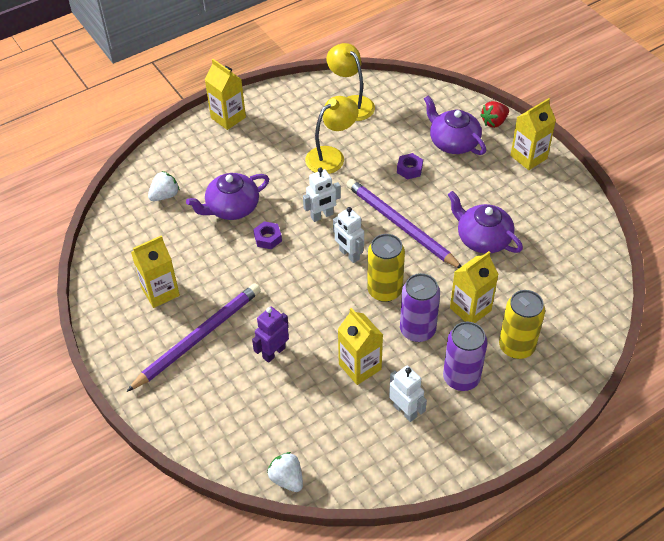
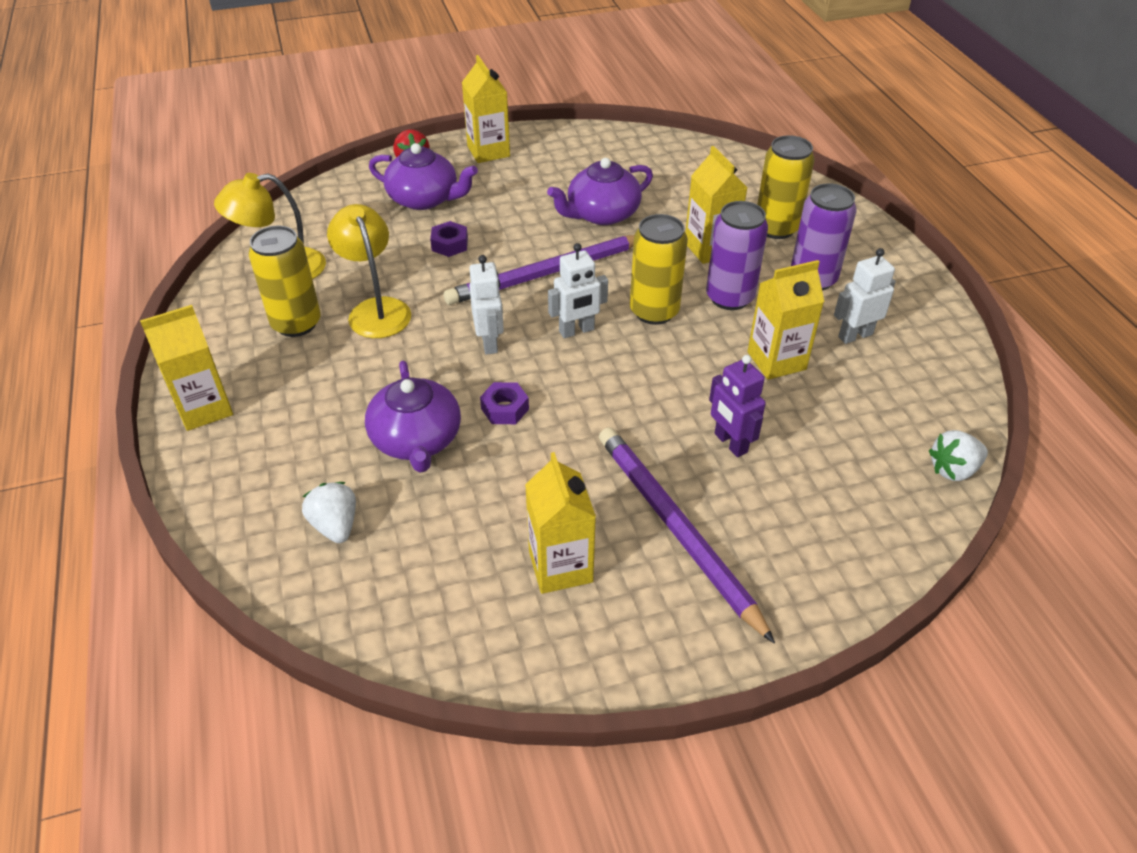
camera: 75 degrees left, 5 degrees down
(306, 127) = (296, 323): none -> yellow can
(453, 142) = (424, 199): purple teapot -> purple teapot turned 135 degrees counterclockwise

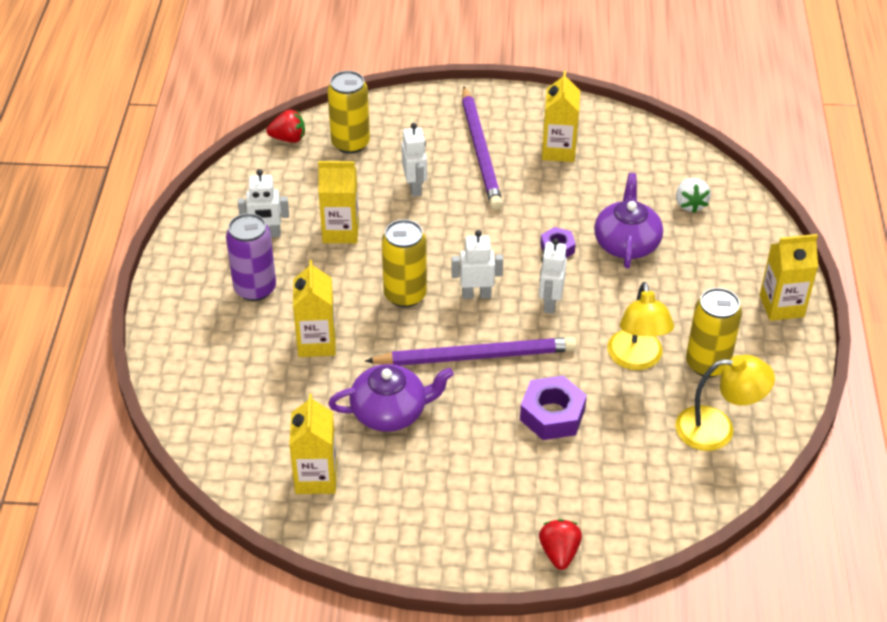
camera: 160 degrees left, 0 degrees up
(424, 199) = (560, 485): purple teapot -> none
(450, 244) = (552, 415): purple nut -> purple nut, size x1.68
(488, 151) = (467, 543): yellow carton -> yellow carton (316, 477)
(729, 297) = (336, 290): purple can -> none
(730, 443) = (415, 187): purple robot -> white robot
(776, 228) = (241, 348): yellow can -> yellow can (350, 143)
(953, 469) = (288, 138): white strawberry -> red strawberry

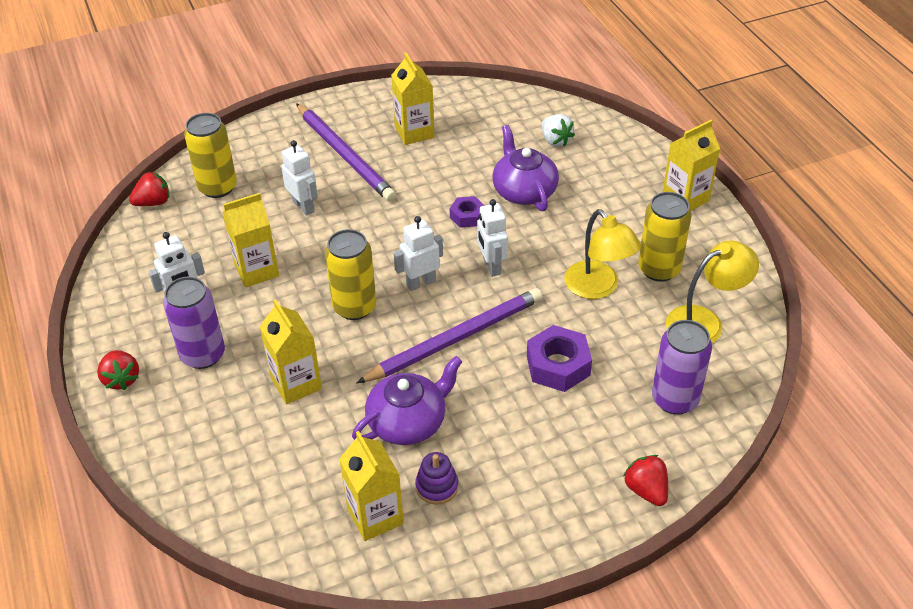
camera: 25 degrees left, 0 degrees up
(180, 284) = (121, 379): none -> red strawberry
(381, 475) = (437, 486): none -> purple stacking toy
(639, 486) = (675, 399): none -> purple can

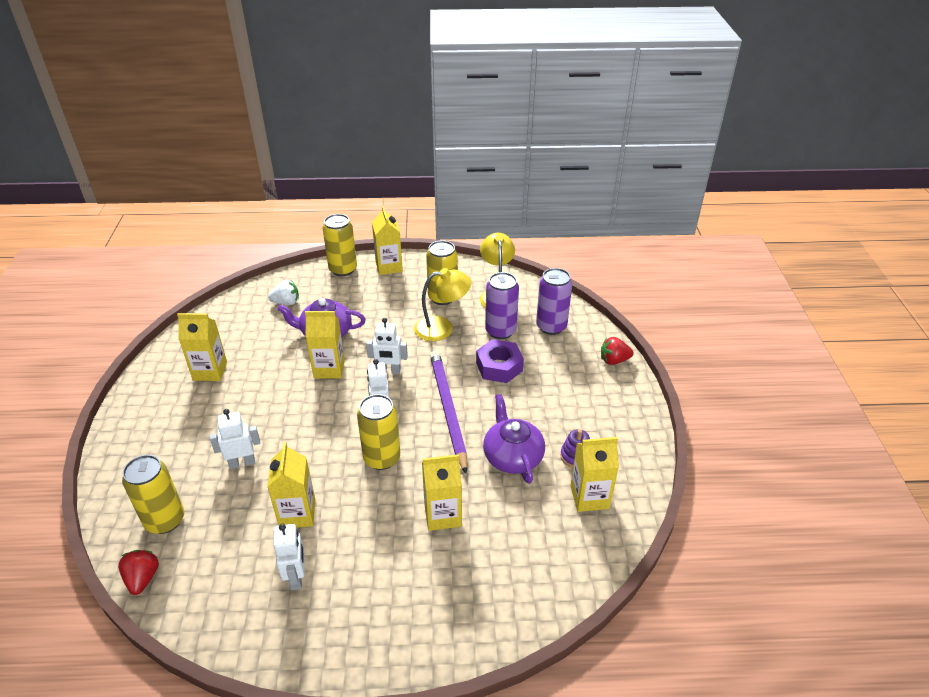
camera: 70 degrees left, 5 degrees down
(121, 379) = (369, 649): red strawberry -> none
(203, 355) = (375, 575): purple can -> purple can (500, 331)
(345, 155) = (200, 420): purple pencil -> none
(467, 216) = (329, 369): purple nut -> yellow carton
(649, 161) = (343, 269): none -> yellow can

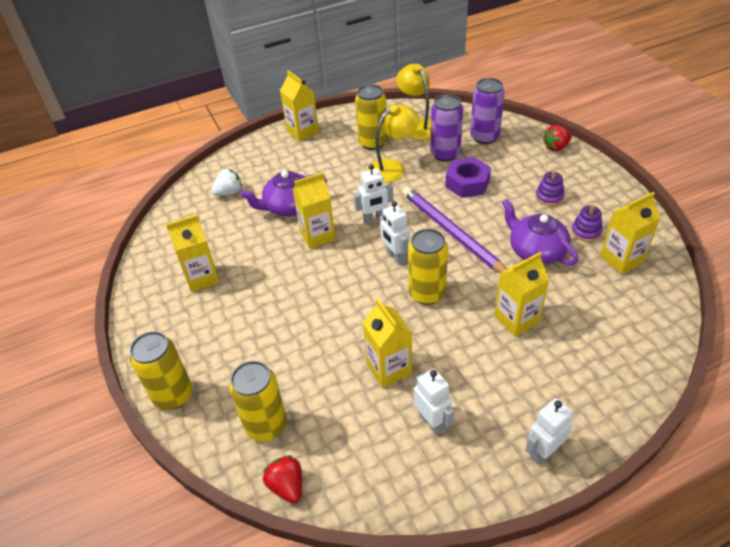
camera: 20 degrees left, 5 degrees up
(242, 463) = (300, 346): white robot -> white robot (543, 452)
(343, 269) = (261, 147): yellow can -> yellow can (173, 395)
(567, 408) = (549, 197): none -> purple stacking toy

